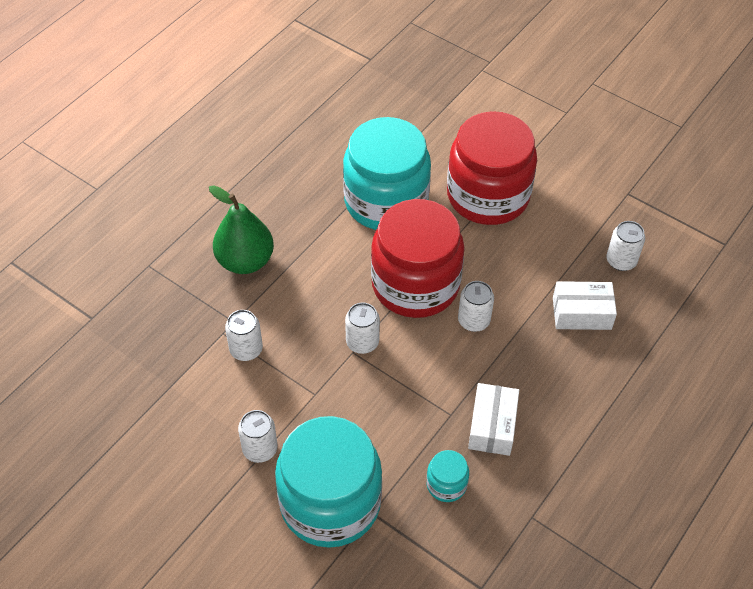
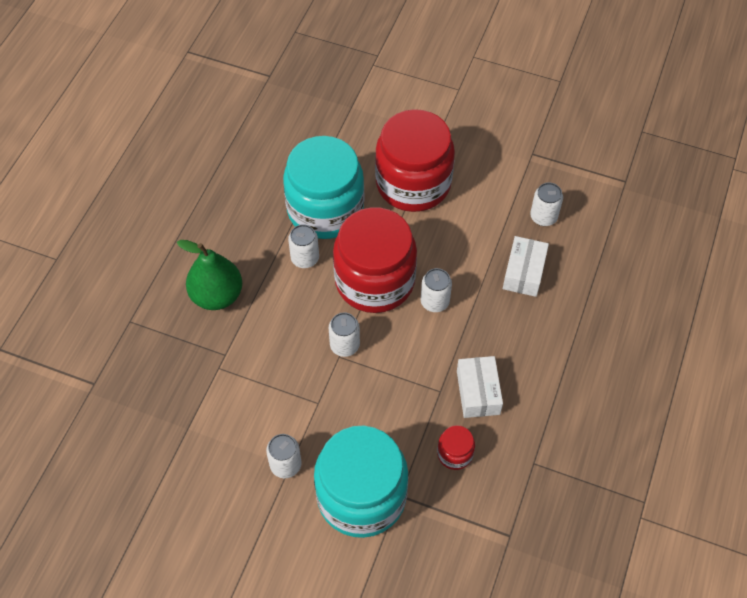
camera: 15 degrees left, 5 degrees up
(246, 349) = (244, 378): white can -> white can (305, 258)
(446, 484) = (455, 454): turquoise jar -> red jar
(581, 313) = (524, 272): white box -> white box turned 60 degrees counterclockwise

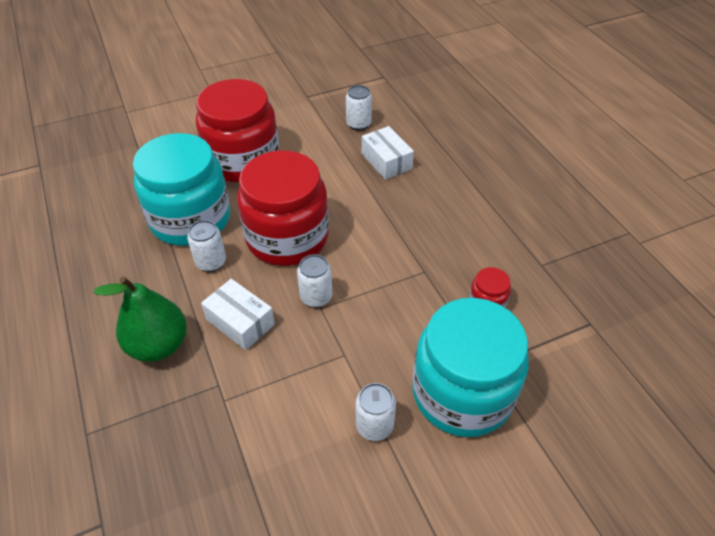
camera: 45 degrees left, 10 degrees down
(434, 302) = (348, 219): white can -> none
(478, 392) = (450, 251): white box -> white box (240, 322)

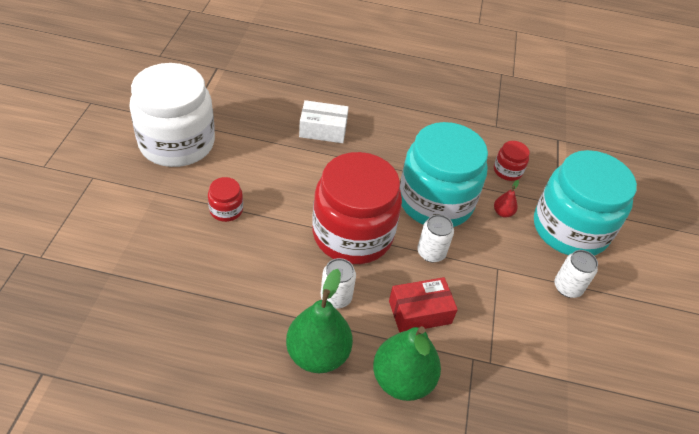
camera: 60 degrees left, 0 degrees up
(146, 280) = (318, 354): none -> green pear
(190, 219) = (267, 285): turquoise jar -> turquoise jar (435, 201)
(240, 322) = (420, 312): white box -> red box
(243, 160) = (226, 210): red jar -> red jar, size x0.41
(282, 104) = (177, 143): none -> white jar
(358, 124) = (260, 117): white can -> none
(423, 325) = (502, 213): none -> red pear

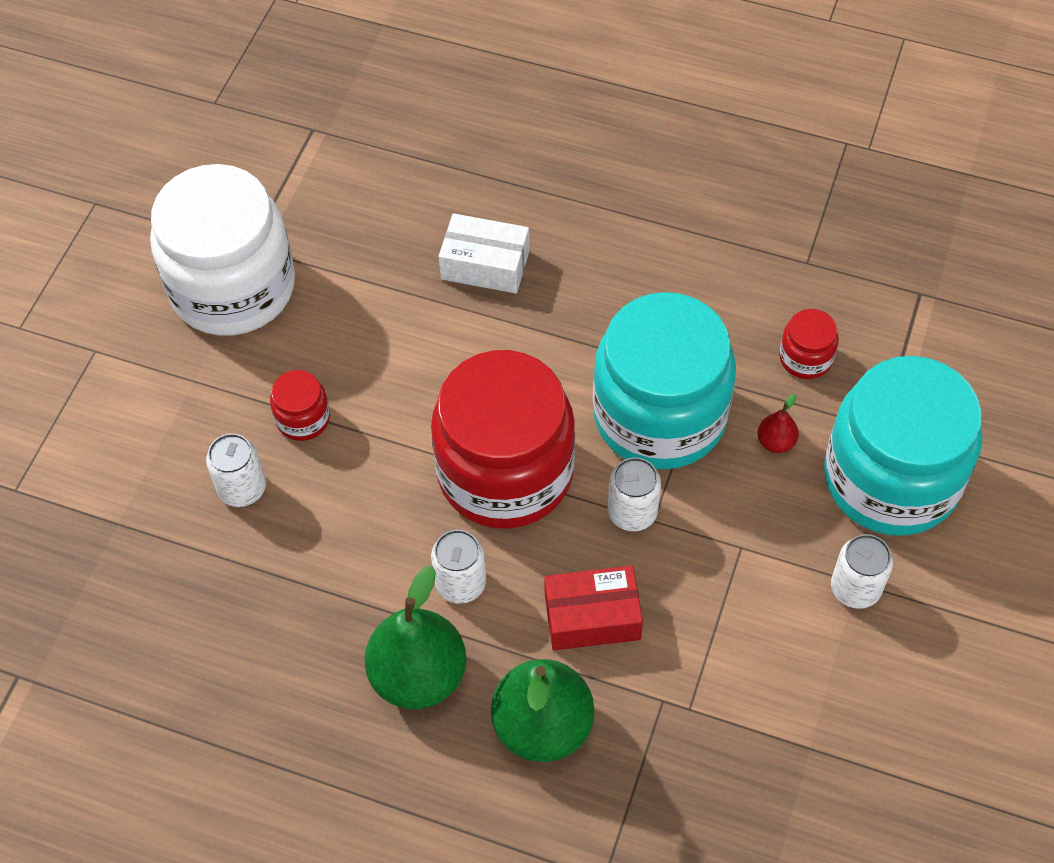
camera: 15 degrees right, 10 degrees up
(191, 250) = (242, 488): none -> white can

